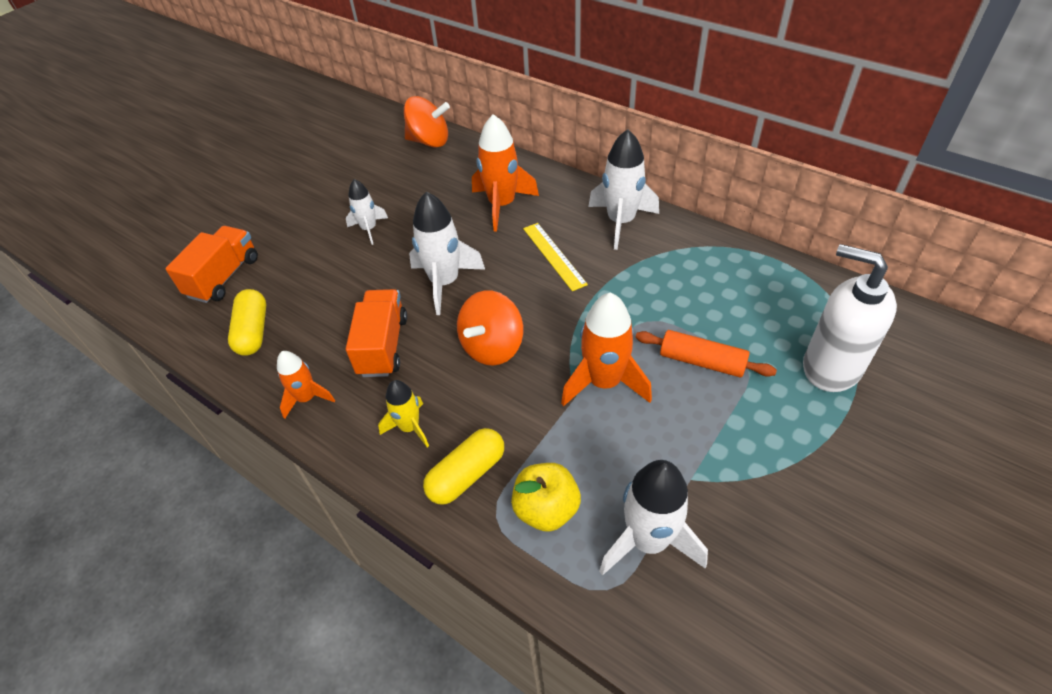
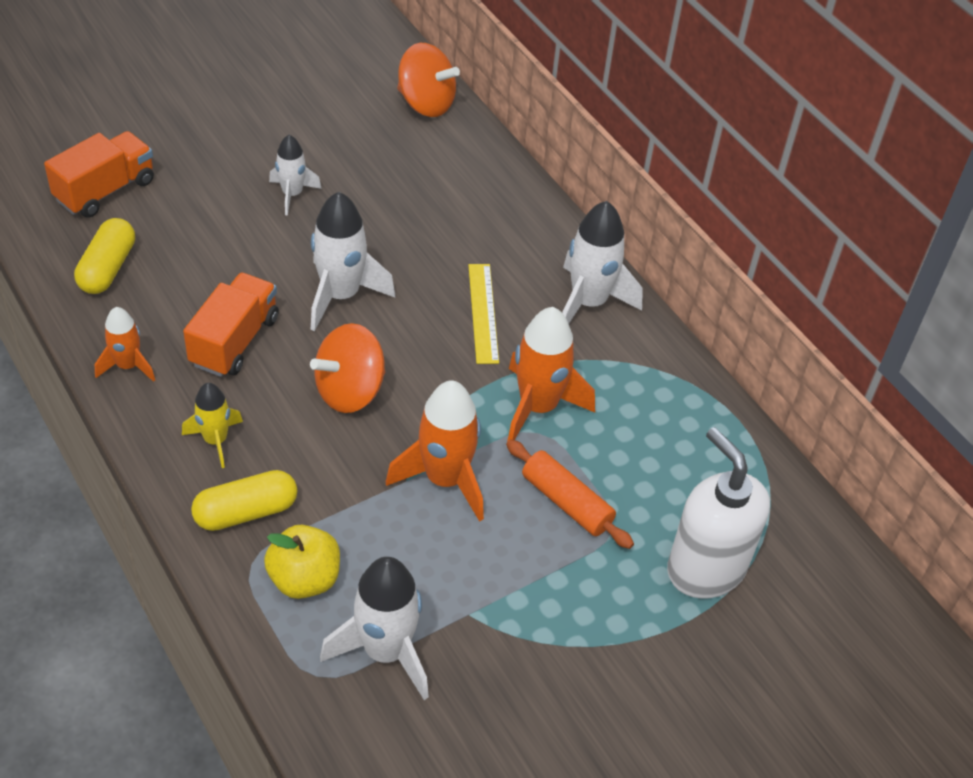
camera: 15 degrees right, 0 degrees up
(502, 205) = (462, 225): orange rocket -> orange rocket (538, 407)

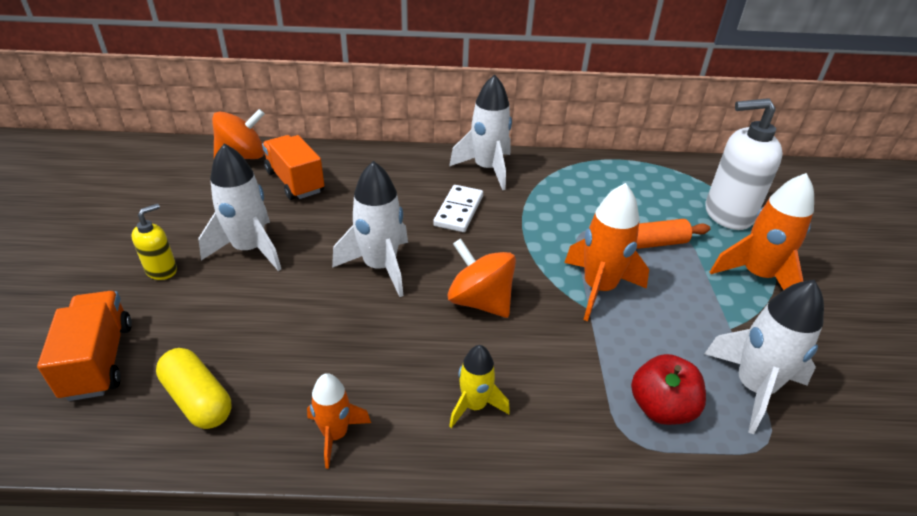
camera: 55 degrees left, 10 degrees down
(222, 158) = (162, 270): none -> yellow soap dispenser
(234, 341) = (372, 346): orange truck -> orange truck (295, 182)
(246, 512) = (569, 418): yellow capsule -> none
(292, 194) = (250, 249): white rocket -> white rocket, size x1.69
(304, 579) = (661, 408): yellow apple -> red apple
(350, 391) = (480, 301): orange spinning top -> orange spinning top turned 135 degrees clockwise
(483, 313) = (458, 211): yellow ruler -> white domino
(538, 407) = (560, 222): orange rocket -> orange rocket (757, 276)

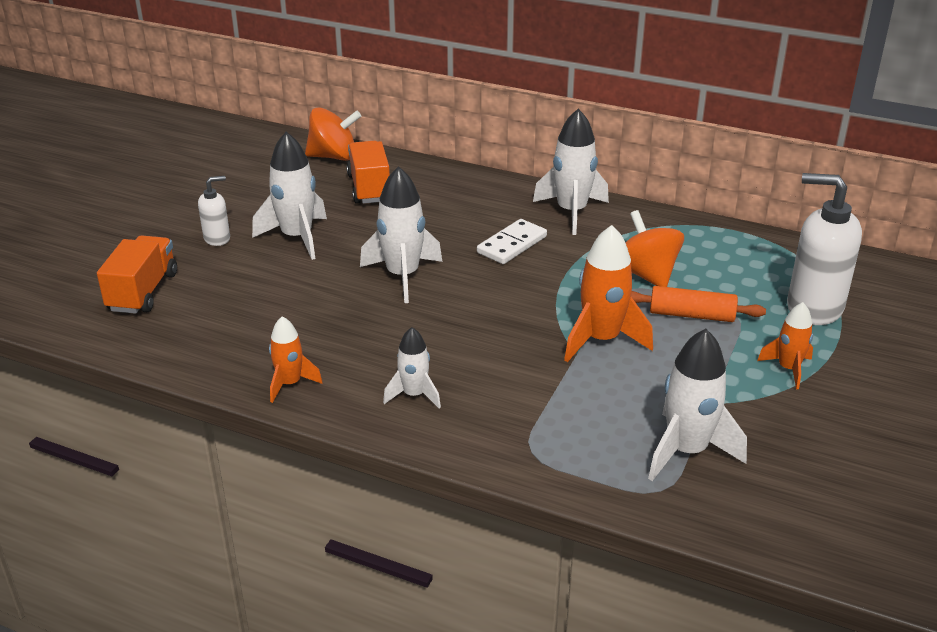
camera: 25 degrees right, 5 degrees down
(162, 270) = (217, 238): yellow soap dispenser -> white soap dispenser
(198, 399) = (201, 335): yellow capsule -> none
(474, 405) = (414, 395): yellow rocket -> white rocket
(480, 301) = (476, 323): orange spinning top -> orange spinning top (646, 275)
(661, 408) = (580, 440): red apple -> none
(757, 276) = (788, 369): orange rocket -> orange rocket, size x0.59

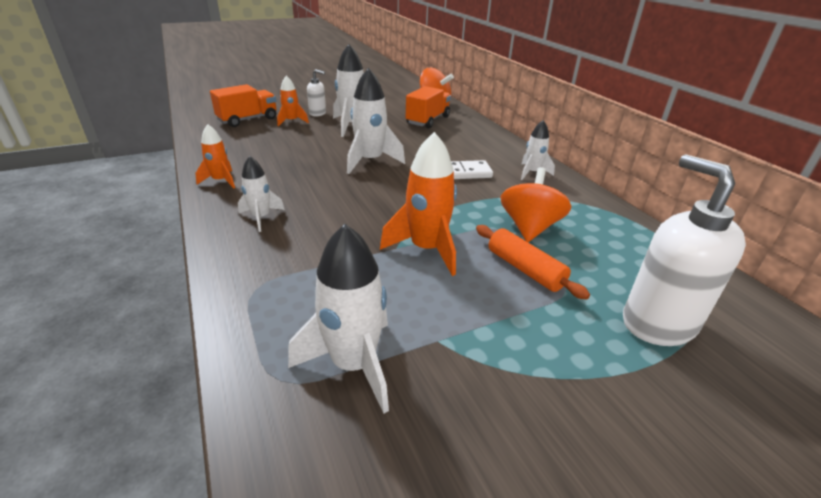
camera: 40 degrees right, 0 degrees up
(571, 212) = (532, 173): white rocket -> white rocket, size x0.59
(788, 369) = (554, 358): orange rocket -> orange rocket (292, 121)

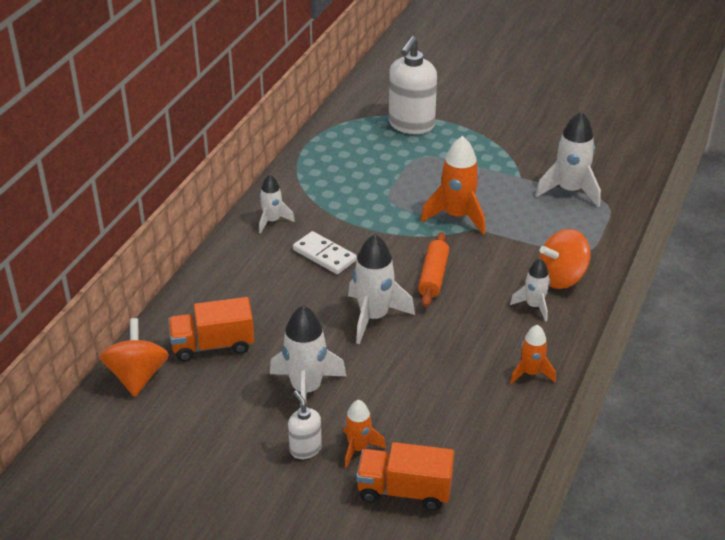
camera: 130 degrees left, 5 degrees up
(525, 269) = (423, 175): orange rolling pin -> orange rolling pin (433, 276)
(529, 227) = (370, 190): orange spinning top -> orange spinning top (561, 278)

